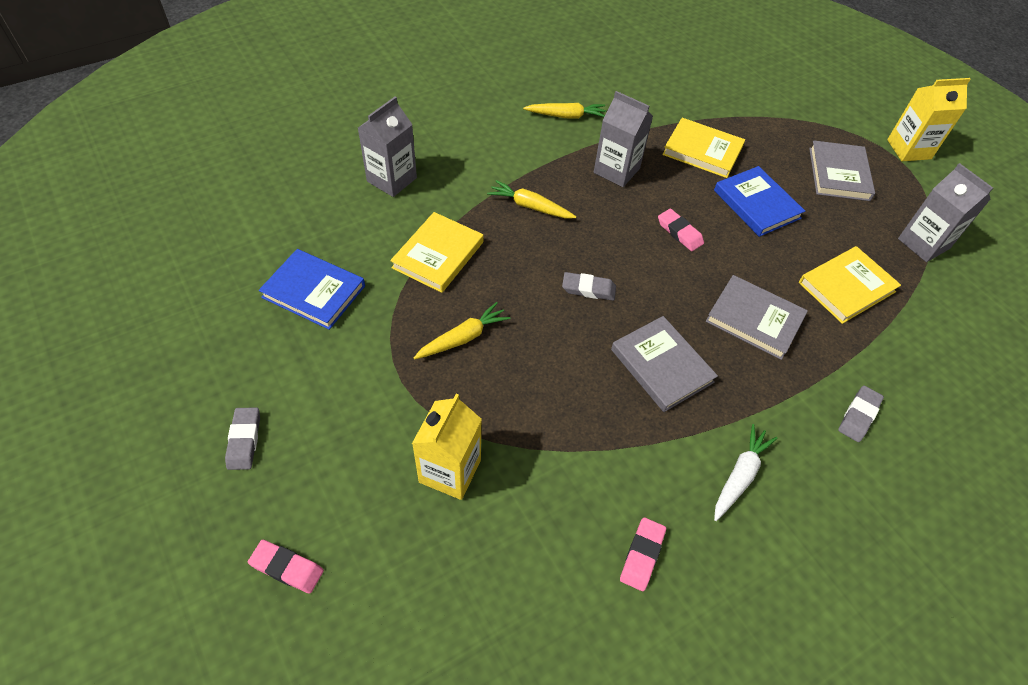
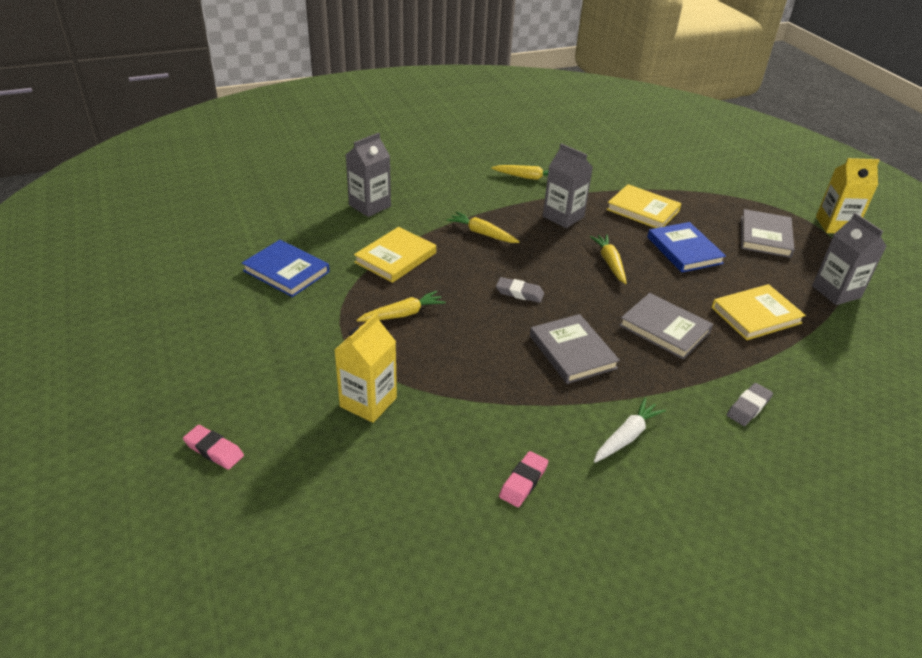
camera: 10 degrees right, 15 degrees down
(244, 440) = (203, 361): grey eraser -> none
(679, 232) = (609, 263): pink eraser -> yellow carrot

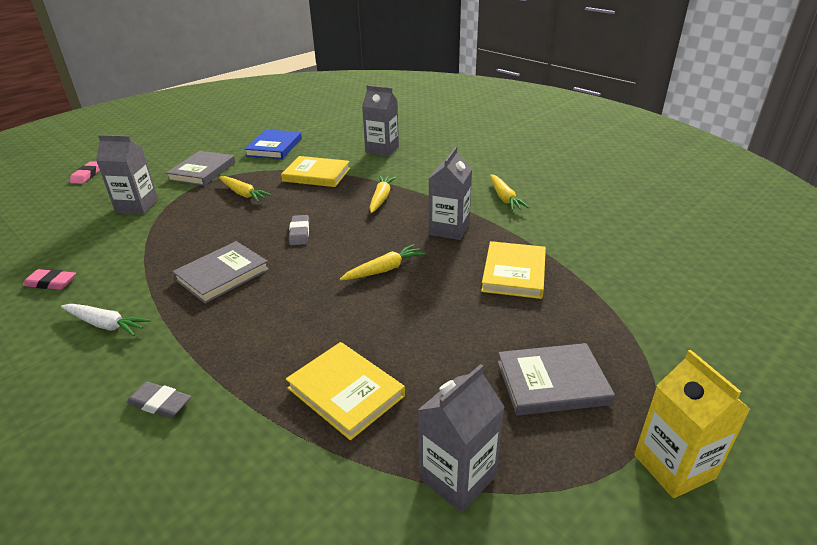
camera: 70 degrees right, 5 degrees down
(368, 402) = (137, 206): yellow carton -> grey carton
(664, 328) = (283, 323): grey book -> grey book (202, 171)
(684, 250) = (451, 315): blue book -> none

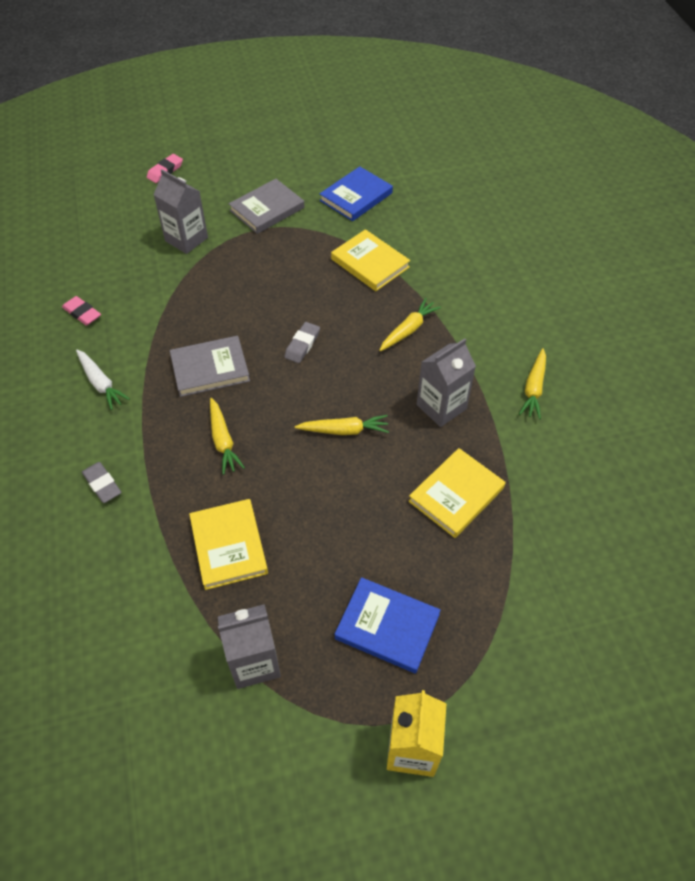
camera: 30 degrees right, 20 degrees up
(243, 194) = (285, 263): yellow carrot -> yellow carrot (223, 440)
(382, 150) = (464, 249): grey carton -> none
(552, 383) = (387, 627): grey book -> blue book

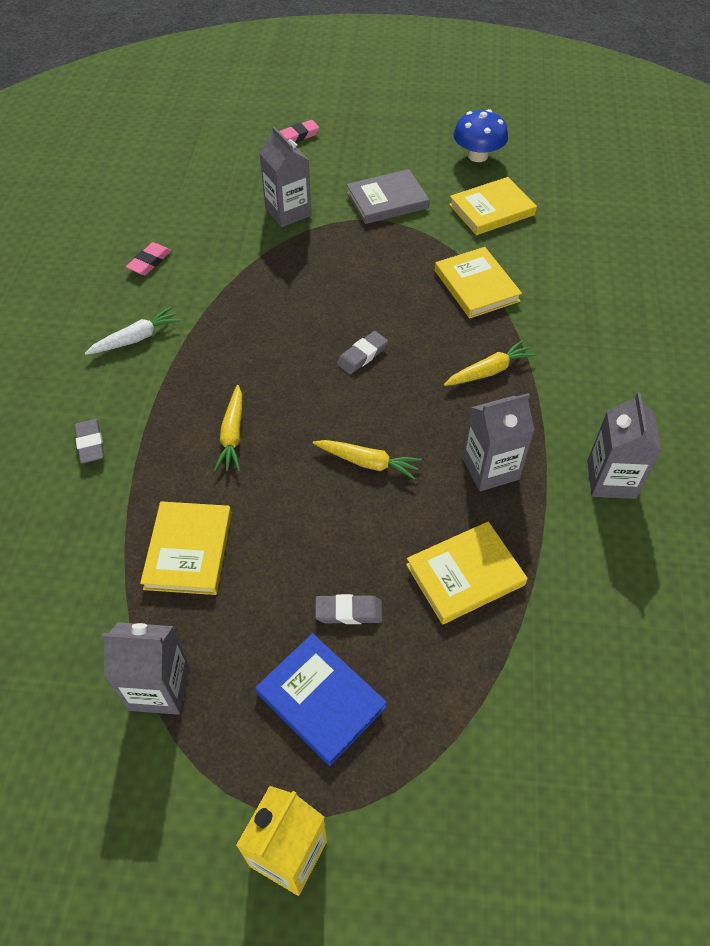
camera: 20 degrees right, 0 degrees up
(82, 313) = (149, 262): pink eraser -> pink eraser turned 60 degrees clockwise
(101, 383) = (136, 338): white carrot -> white carrot turned 105 degrees counterclockwise
(210, 368) = (253, 354): grey book -> none
(326, 154) = (477, 156): none -> blue mushroom
(356, 197) = (491, 210): blue book -> yellow book
(379, 552) = (349, 611): none -> grey eraser
(533, 388) = (611, 479): yellow carrot -> grey carton

